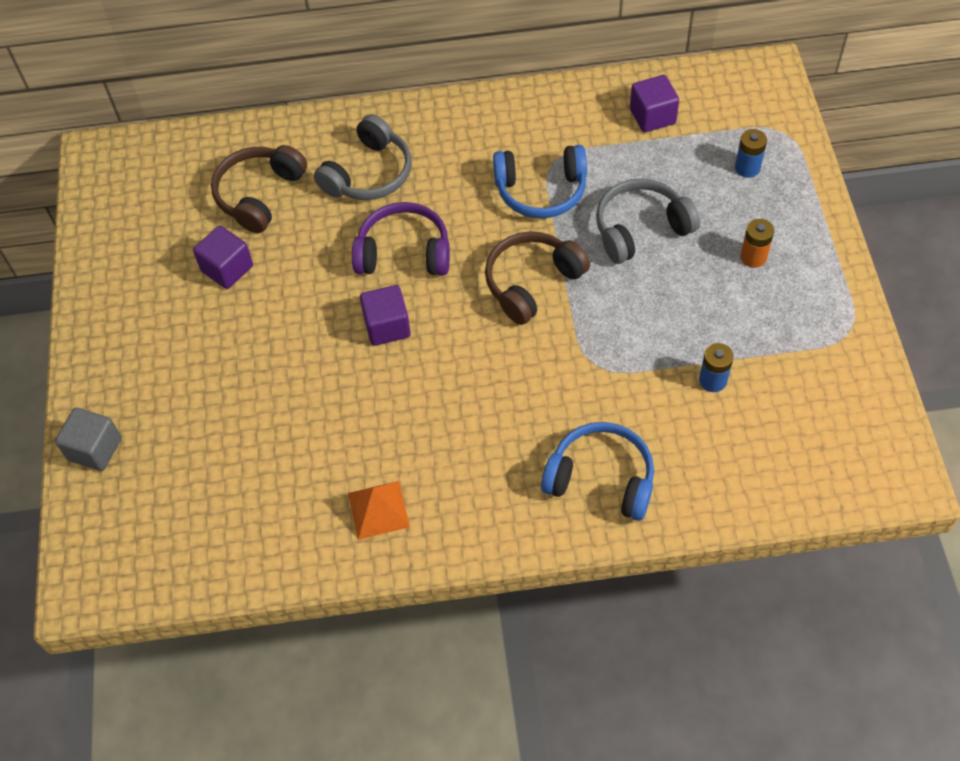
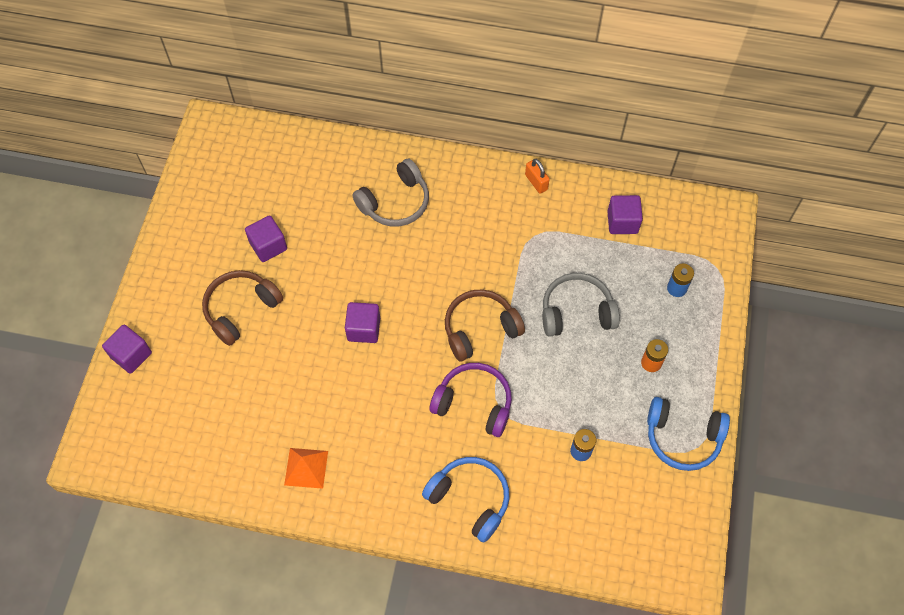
camera: 15 degrees right, 5 degrees up
(95, 449) = (131, 355): grey cube -> purple cube
(259, 194) = (311, 194): brown headphones -> brown headphones (241, 309)
(404, 252) = (397, 274): purple headphones -> purple headphones (474, 403)
(531, 103) = (536, 182): none -> orange padlock
(541, 191) = (515, 257): blue headphones -> blue headphones (682, 438)

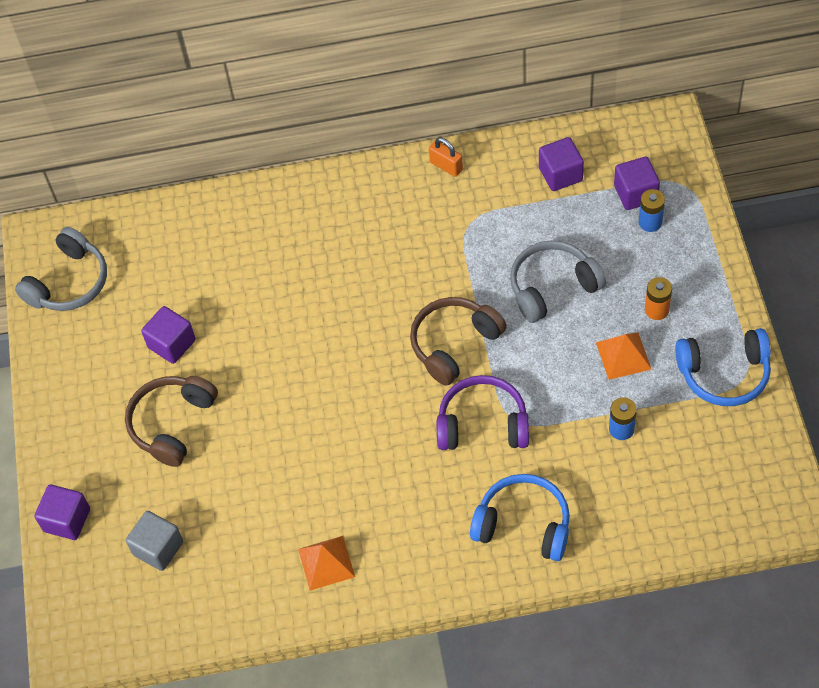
camera: 15 degrees left, 5 degrees down
(187, 405) = (158, 548): none -> grey cube
(363, 329) = (323, 392): purple cube -> purple cube (635, 193)
(395, 202) = (297, 244): grey headphones -> grey headphones (69, 282)
(608, 390) = (623, 355): none -> orange pyramid

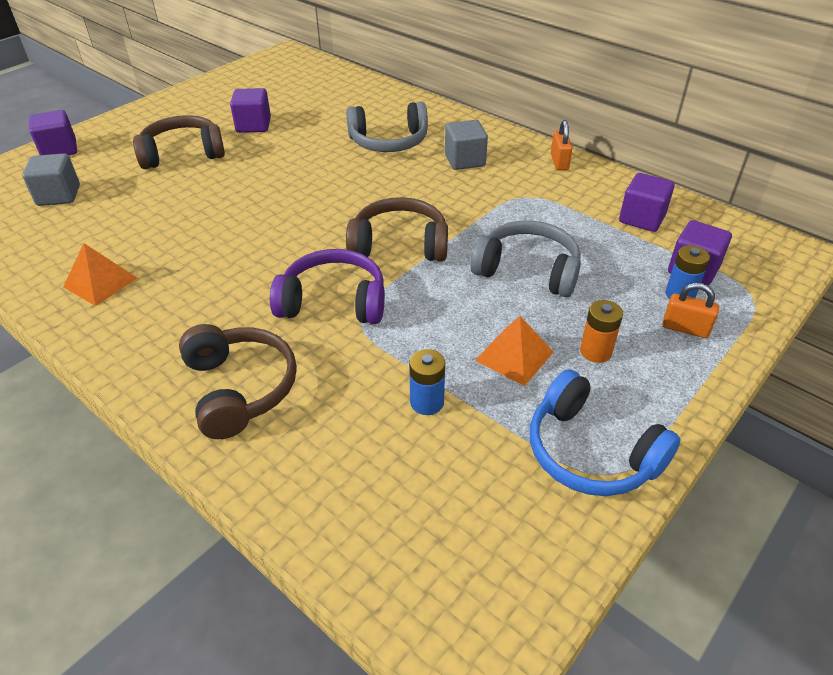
camera: 45 degrees right, 15 degrees down
(69, 282) = (263, 74): grey headphones -> grey headphones (389, 142)
(383, 226) = (464, 160): none -> grey cube
(483, 424) = (333, 301): purple headphones -> purple headphones turned 45 degrees counterclockwise
(523, 524) = (240, 388): blue headphones -> brown headphones
(679, 246) = (685, 328): none -> orange padlock

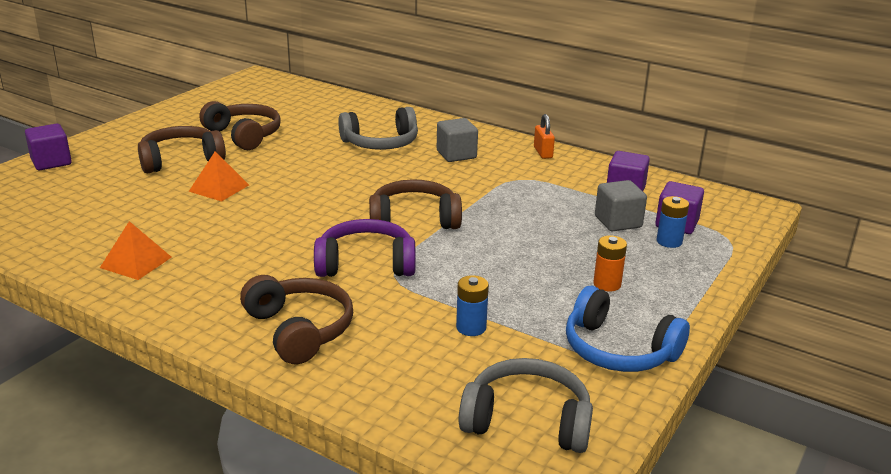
camera: 10 degrees left, 15 degrees down
(59, 195) = (66, 198): grey cube -> grey cube (618, 222)
(253, 125) = (244, 135): purple cube -> brown headphones
(514, 356) = (538, 291): orange pyramid -> orange pyramid (219, 188)
(528, 270) = (534, 232): grey headphones -> grey headphones (527, 420)
(685, 328) = (678, 264): orange padlock -> none

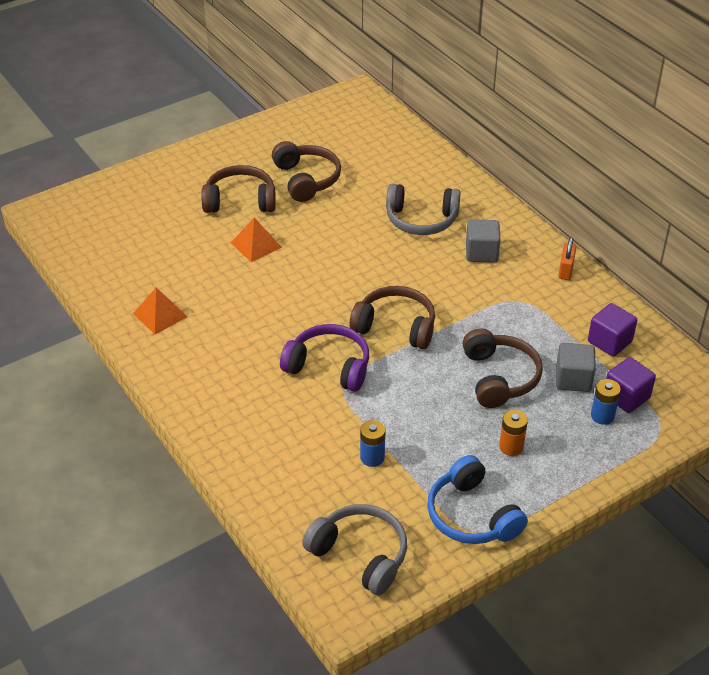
camera: 25 degrees right, 15 degrees up
(51, 162) = (138, 178): purple cube -> none
(300, 330) = (246, 420): brown headphones -> brown headphones (499, 377)

